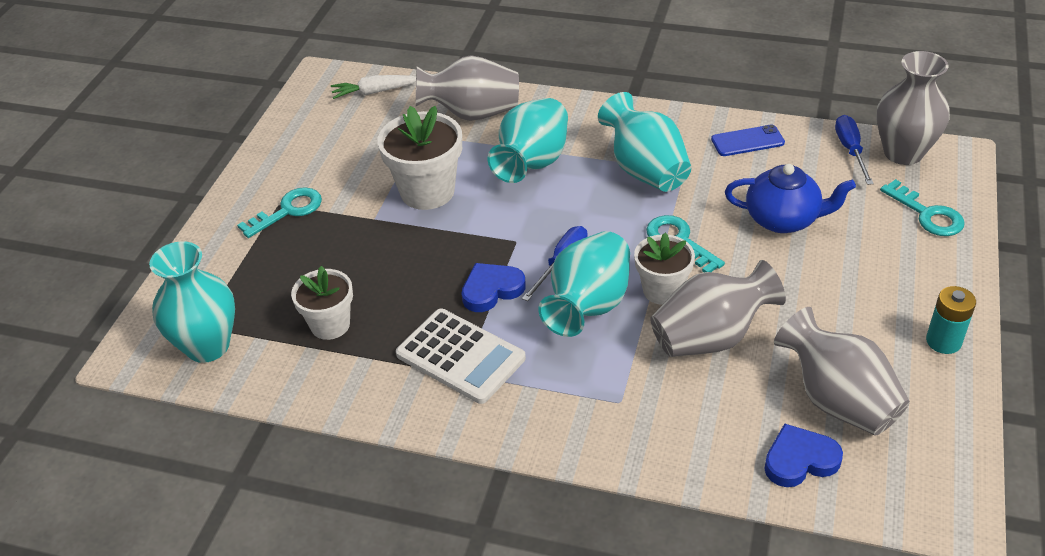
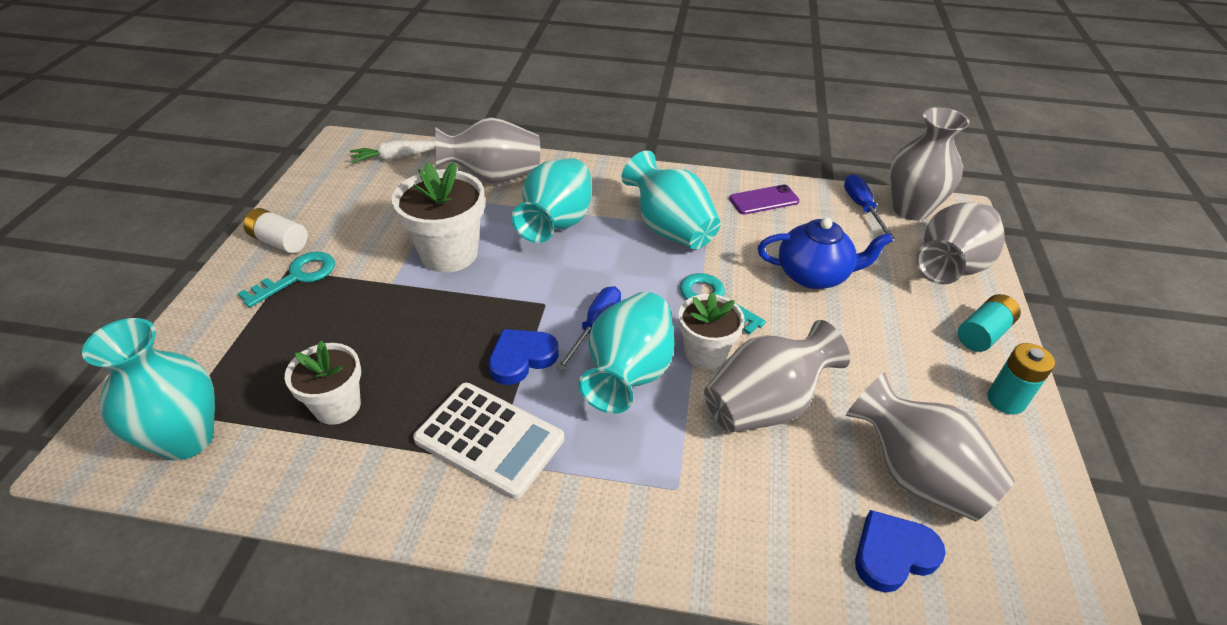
camera: 10 degrees left, 0 degrees up
(269, 177) = (279, 242): none -> white battery
(747, 141) = (764, 200): blue phone -> purple phone
(927, 214) = (949, 267): turquoise key -> grey vase
(941, 280) = (983, 333): none -> turquoise battery

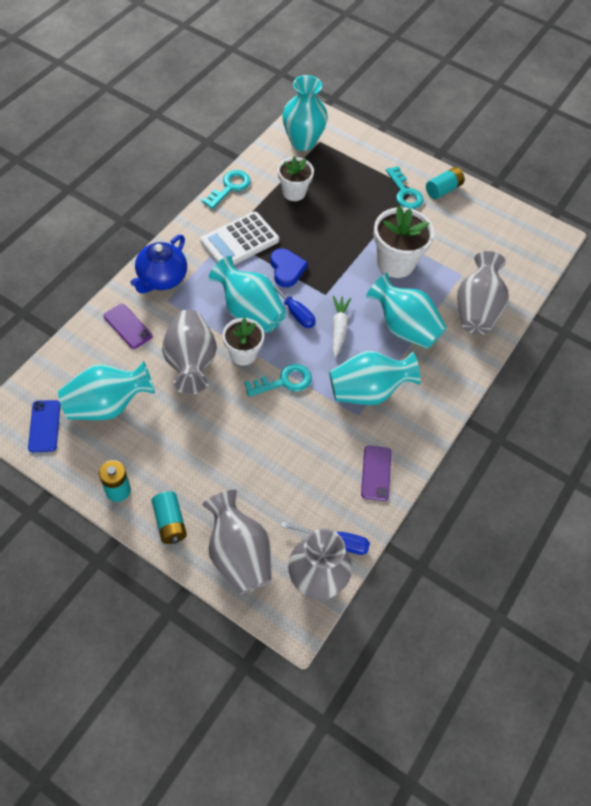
camera: 110 degrees right, 15 degrees up
(279, 242) = (443, 189): white battery -> turquoise battery
(354, 509) = (230, 187): none -> turquoise key
(396, 157) = (524, 262): white carrot -> white carrot (339, 329)
(767, 522) = (128, 326): none -> purple phone
(814, 275) = (277, 454): blue teapot -> blue teapot (161, 278)
(893, 554) = (79, 366): blue heart -> none
(915, 475) = (108, 405): grey vase -> turquoise vase
(1025, 544) = (44, 426): none -> blue phone

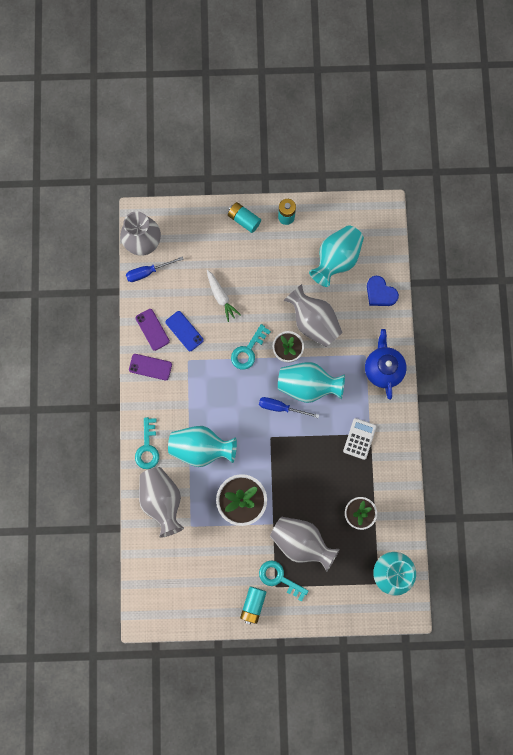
camera: 150 degrees right, 20 degrees up
(44, 426) = (359, 222): blue phone -> blue phone (184, 331)
(128, 326) = (372, 318): purple phone -> purple phone (150, 367)
(230, 187) = (405, 482): turquoise key -> turquoise key (147, 447)
(238, 555) = (194, 229): grey vase -> grey vase (301, 542)
(240, 241) = (359, 439): white calculator -> white calculator, size x0.64
(286, 269) = (310, 438): blue heart -> blue heart (380, 293)
(339, 329) = (242, 415): white carrot -> white carrot (221, 297)
(368, 391) = (193, 382): turquoise vase -> none

